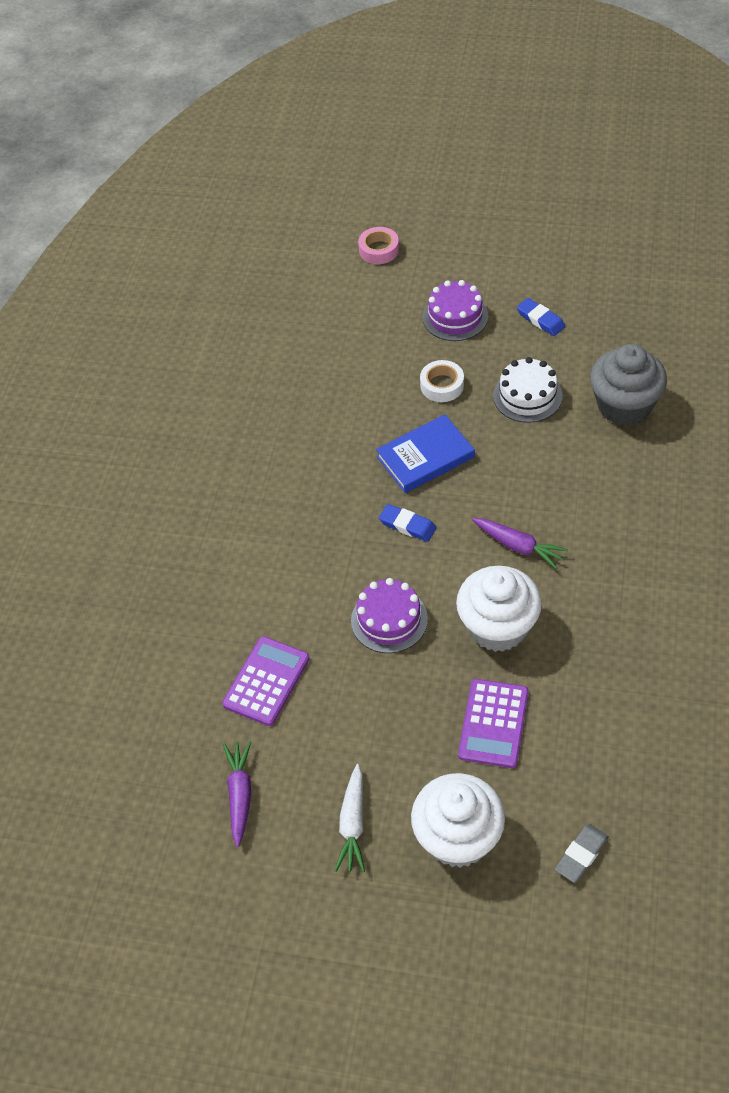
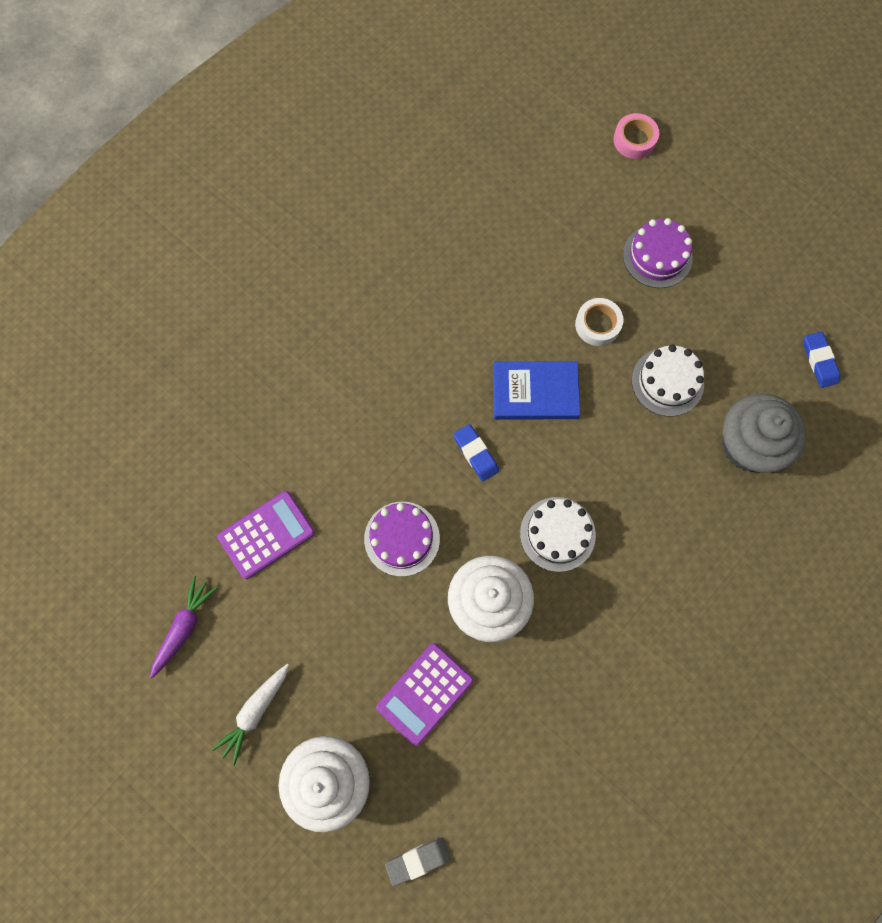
camera: 25 degrees right, 20 degrees up
(518, 546) = (557, 534): purple carrot -> white cake
(540, 320) = (734, 305): blue eraser -> blue eraser (819, 361)

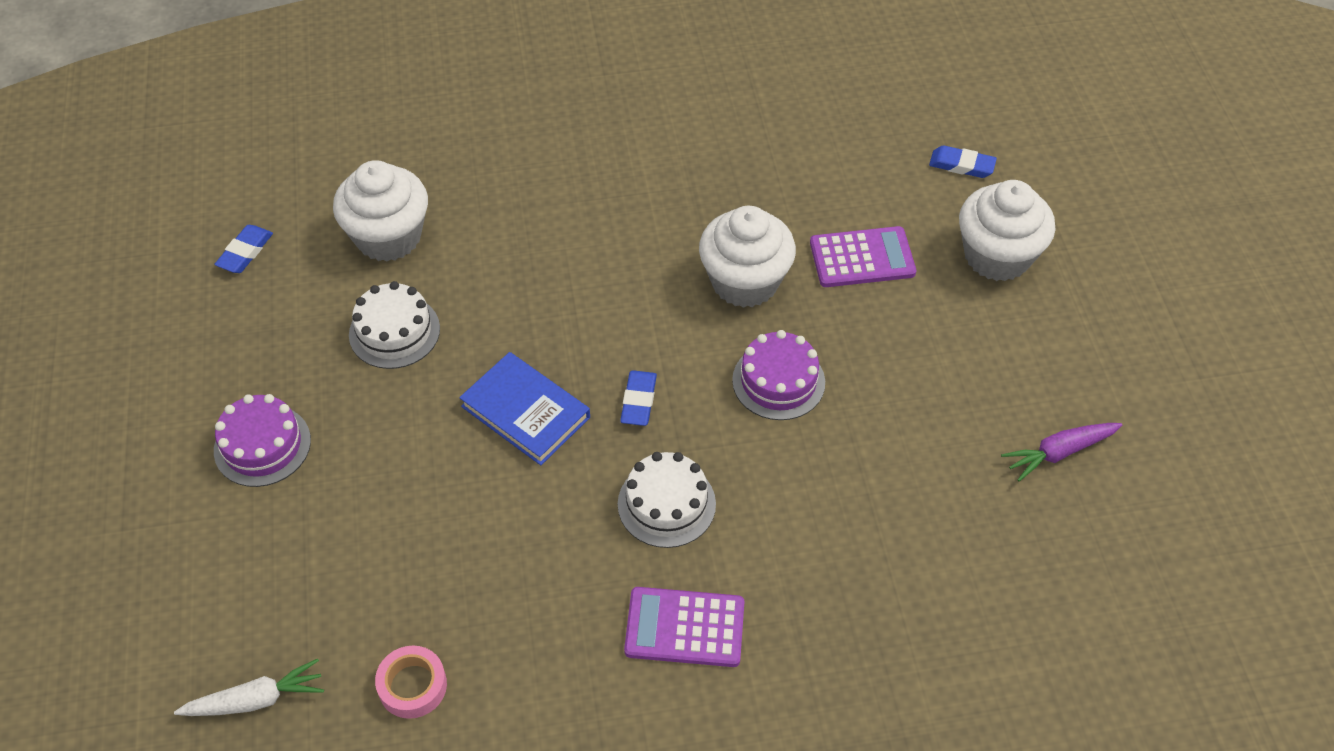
camera: 140 degrees left, 20 degrees down
(255, 712) = (1032, 342): white carrot -> white carrot (255, 700)
(266, 535) = (913, 476): purple calculator -> purple calculator (684, 627)
(418, 860) = (961, 165): grey eraser -> blue eraser
(557, 534) = (630, 288): white cake -> white cake (666, 504)
(597, 324) = (396, 427): white tape -> none
(634, 140) = (127, 584): pink tape -> pink tape (412, 686)
(749, 445) = (388, 237): grey cupcake -> white cupcake

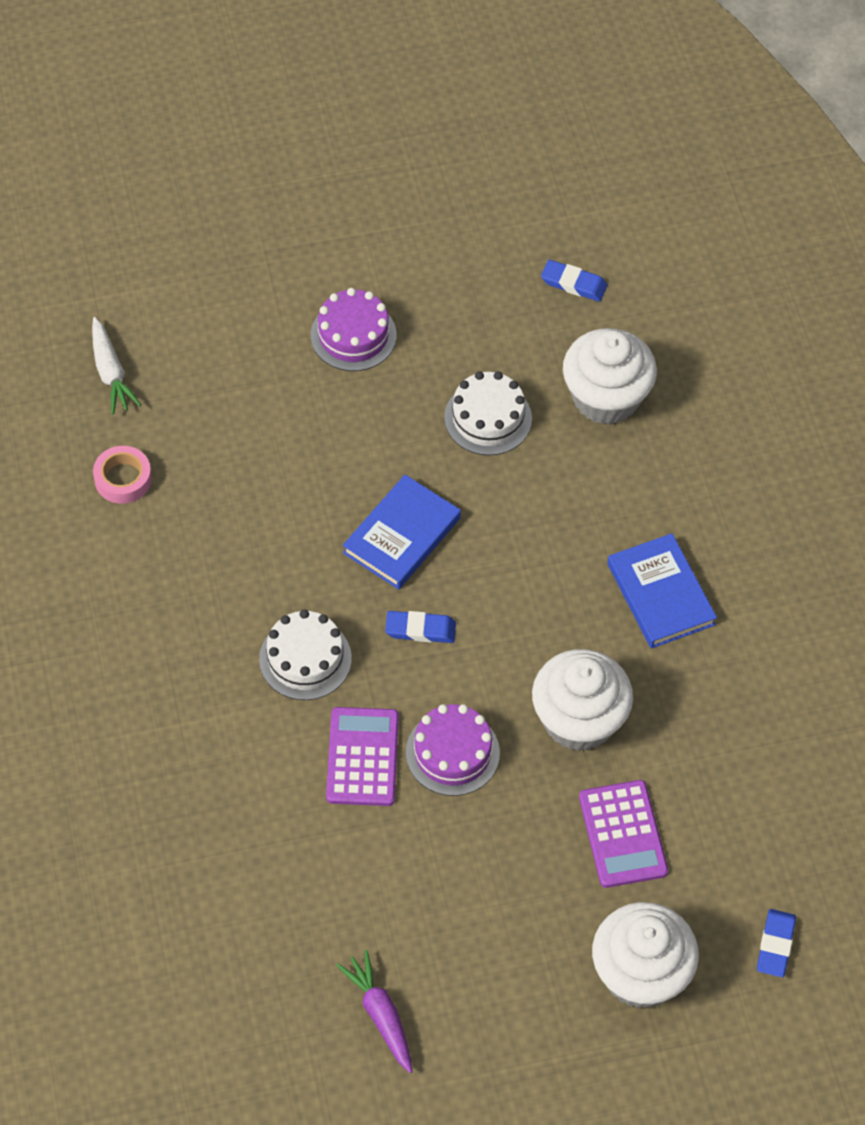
camera: 85 degrees right, 5 degrees up
(614, 213) = (660, 594): none -> blue book
(684, 627) = (178, 679): purple calculator -> purple calculator (362, 757)

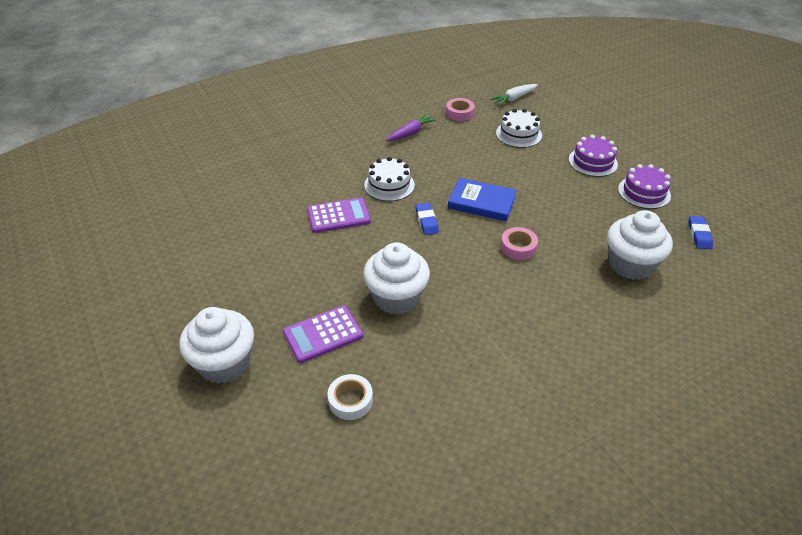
camera: 75 degrees right, 15 degrees down
(380, 1015) = (183, 254): purple carrot -> purple carrot (410, 133)
(452, 753) = (353, 248): purple cake -> purple cake (644, 192)
(488, 418) = (579, 219): white cake -> white cake (518, 134)
(523, 524) = (518, 247): none -> pink tape
(660, 594) = (505, 318): blue book -> none
(747, 824) = (350, 400): none -> white tape
(775, 945) = (258, 436): blue eraser -> none

